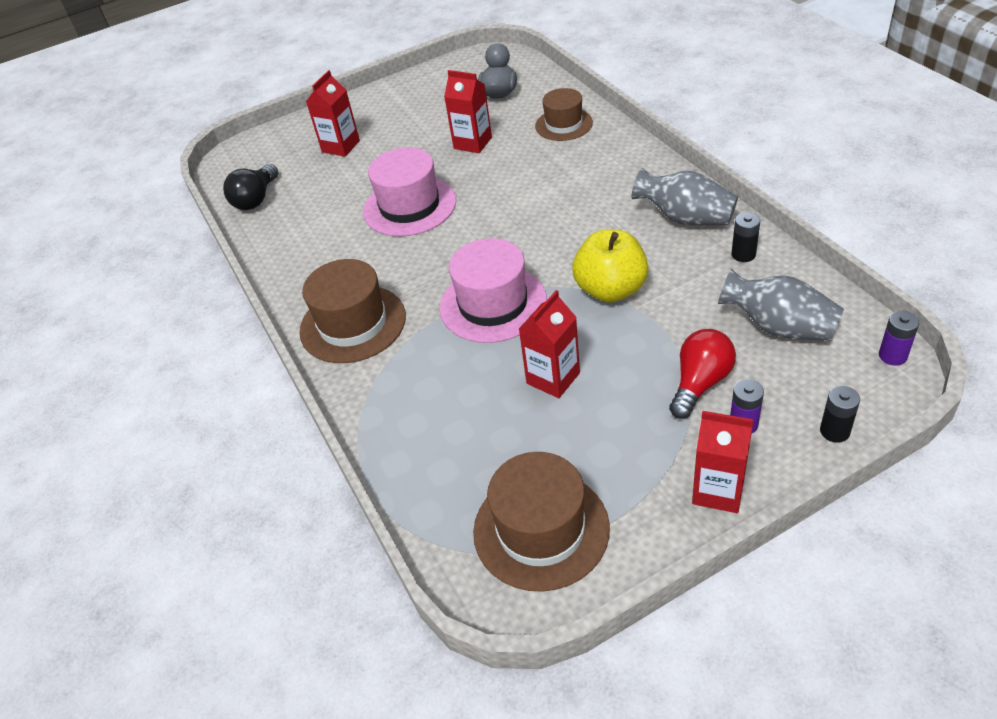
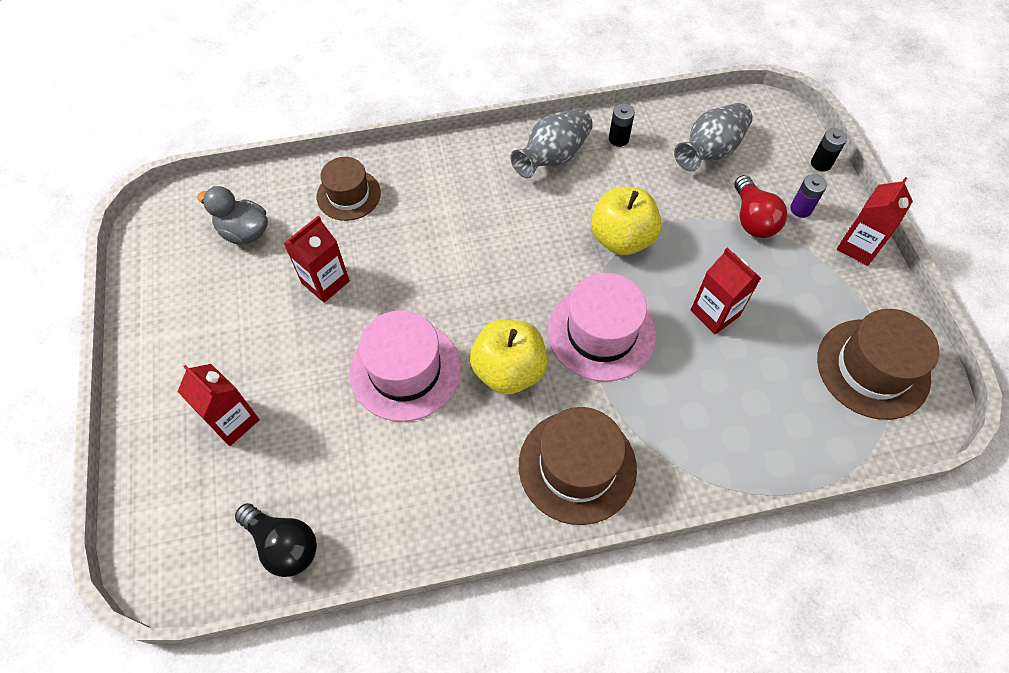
camera: 80 degrees left, 15 degrees up
(430, 259) = (509, 370): none -> yellow apple
(700, 383) = (752, 219): red light bulb -> red light bulb turned 150 degrees counterclockwise
(892, 356) = (761, 105): purple battery -> none

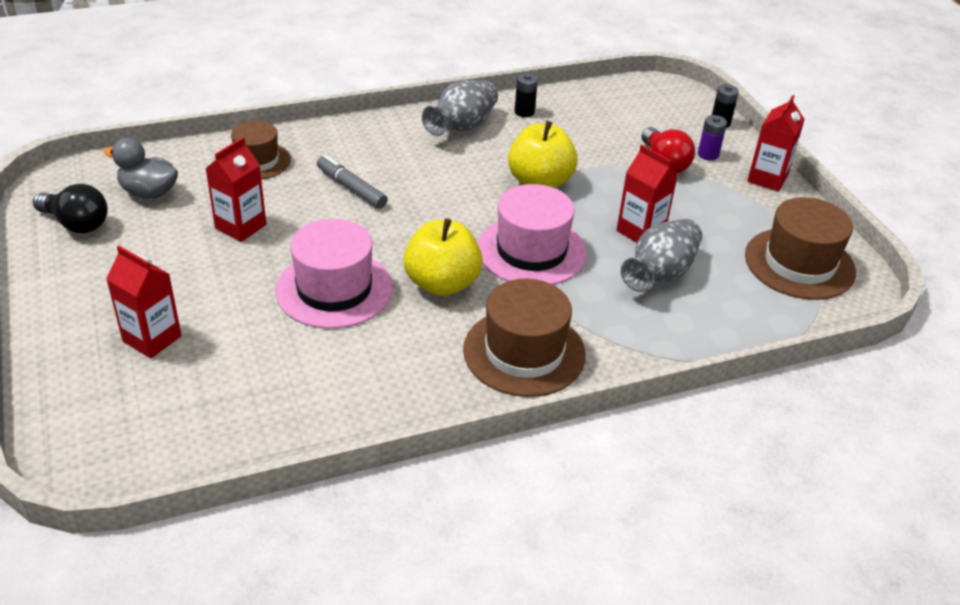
camera: 10 degrees left, 20 degrees down
(283, 544) = (219, 434): black light bulb -> black light bulb (76, 223)
(435, 237) = (351, 188): none -> grey marker
(710, 151) = (614, 117): grey vase -> grey vase (660, 274)

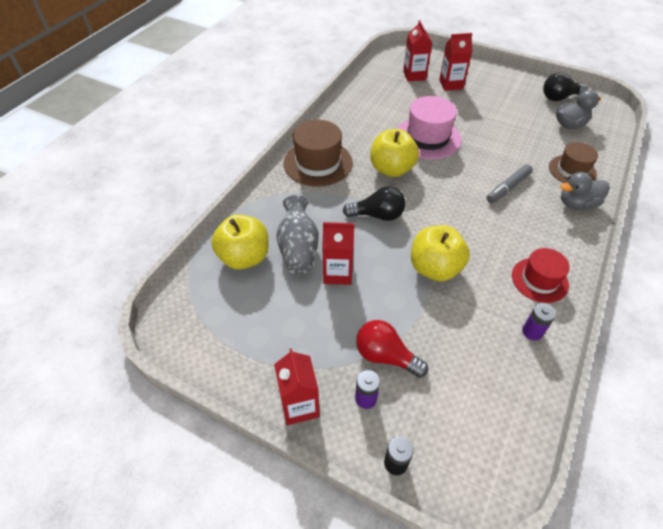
camera: 140 degrees right, 10 degrees up
(240, 226) = (509, 136): red carton -> red carton (414, 75)
(318, 140) = (577, 204): none -> grey duck
(351, 188) = (508, 188): grey marker -> grey marker turned 135 degrees clockwise
(461, 126) = (539, 280): grey vase -> red hat
(524, 112) = (532, 332): black battery -> purple battery
(531, 251) = (377, 215): pink hat -> black light bulb
(731, 302) = (244, 257): none -> yellow apple
(799, 263) = (221, 321): brown hat -> none

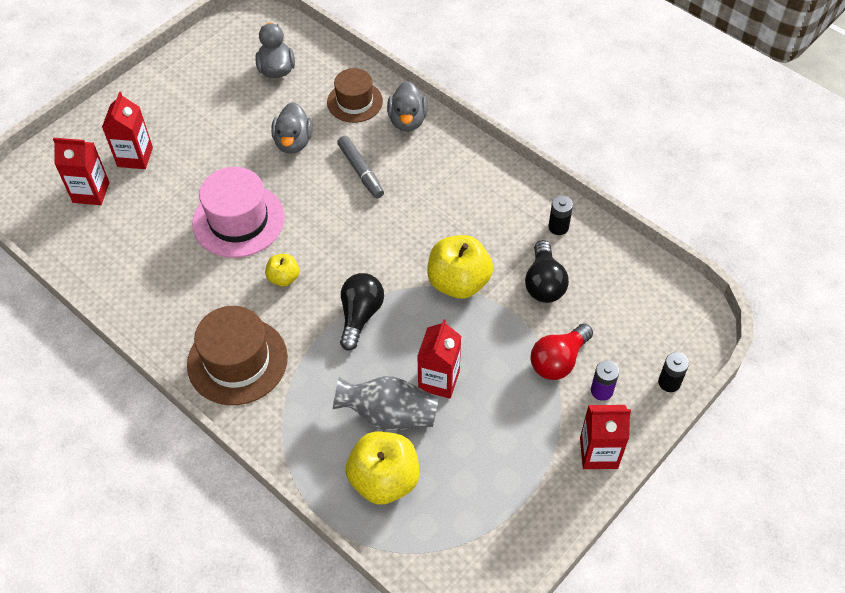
camera: 75 degrees left, 5 degrees up
(391, 169) = (283, 278): yellow apple -> yellow apple, size x0.53
(510, 148) = (293, 142): none -> grey duck
(532, 332) = (558, 227): purple battery -> black battery
(539, 280) = (499, 196): red hat -> none
(559, 97) = (220, 56): black light bulb -> black light bulb (544, 283)

